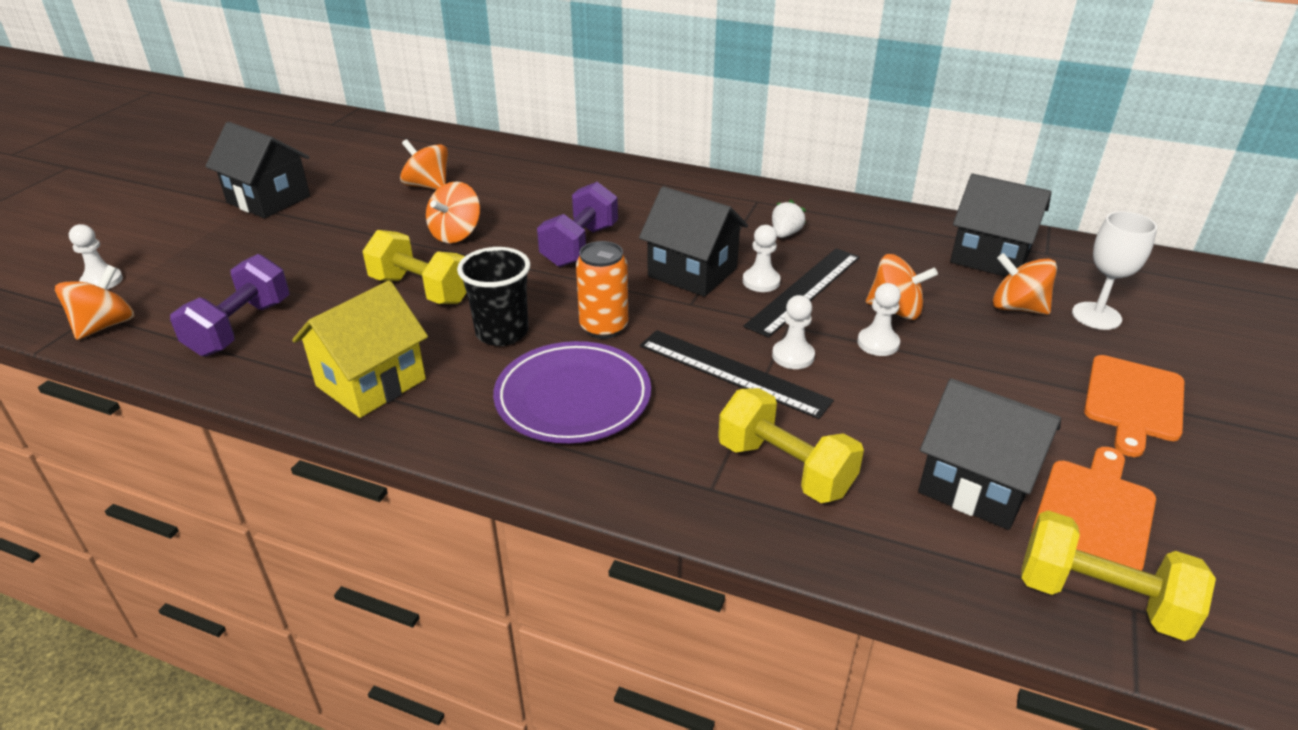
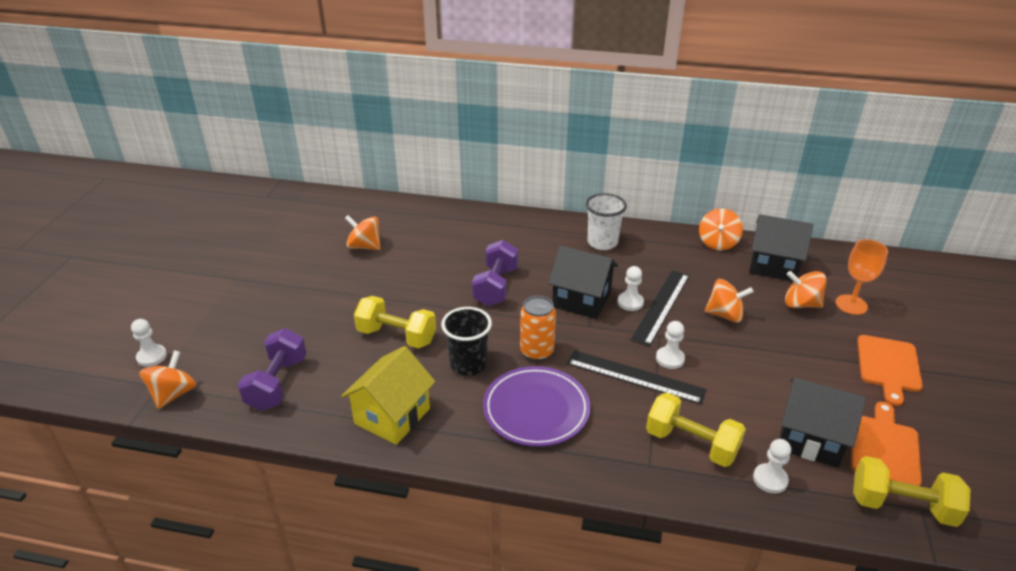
camera: 10 degrees left, 0 degrees up
(268, 199) = (248, 270): black house -> none
(456, 234) = (403, 286): orange spinning top -> orange spinning top (717, 243)
(748, 208) = (602, 242): none -> white cup
(785, 234) = (634, 261): white strawberry -> none
(878, 343) = (721, 342): white pawn -> white pawn (770, 479)
(1096, 316) = (851, 304): white goblet -> orange goblet

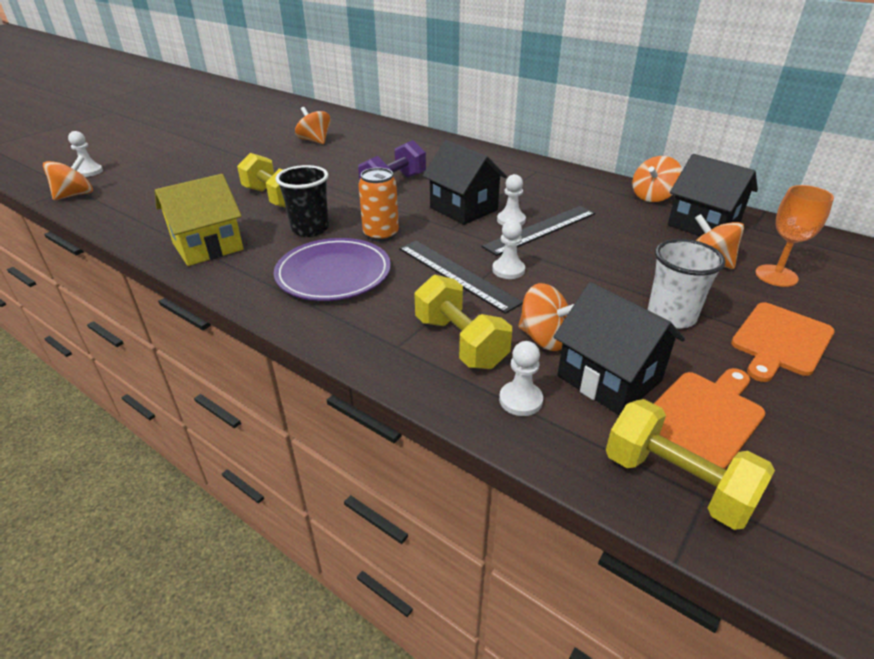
camera: 25 degrees right, 0 degrees up
(277, 383) = (150, 206): purple dumbbell -> none
(602, 242) = (527, 175): white cup -> white cup (671, 316)
(725, 315) = (606, 251): orange spinning top -> orange spinning top (544, 338)

